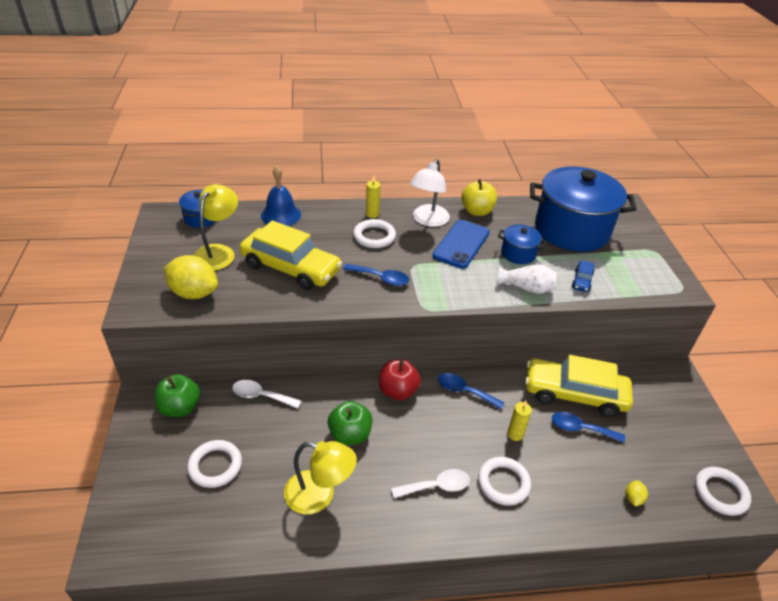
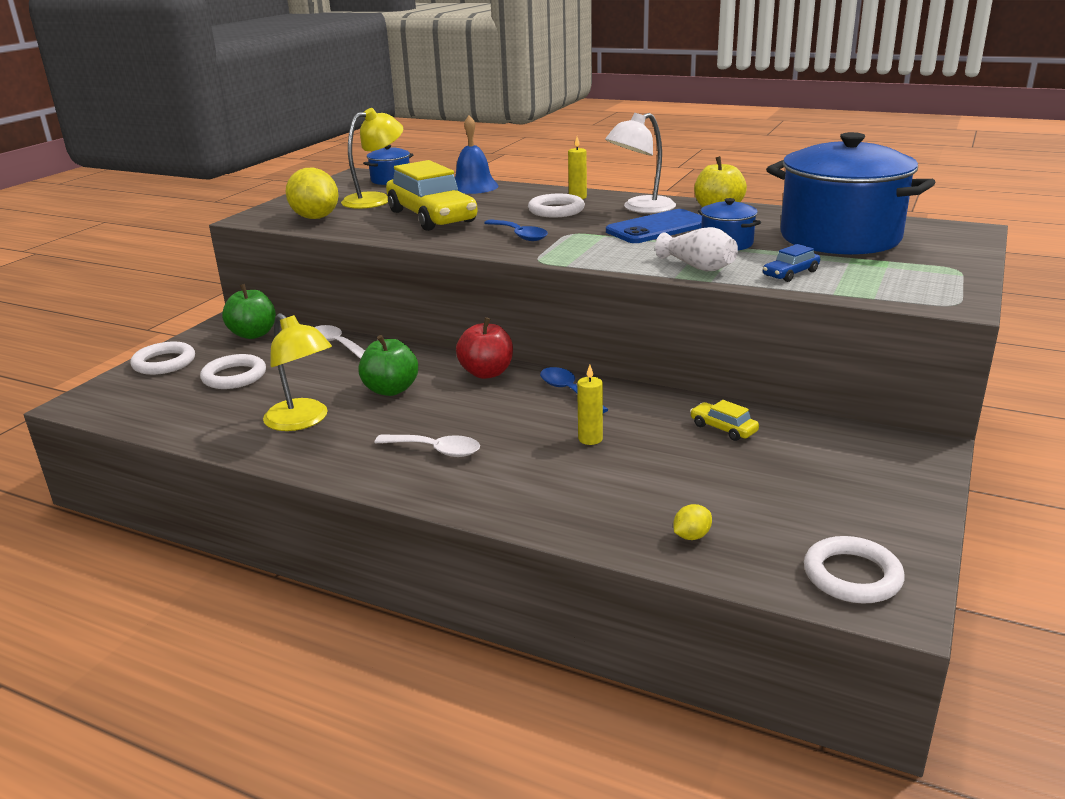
camera: 35 degrees right, 15 degrees down
(503, 483) = (521, 471): white ring -> white ring (164, 363)
(574, 394) = (723, 428): yellow car -> yellow car, size x0.42
(581, 429) = (692, 458): blue spoon -> none

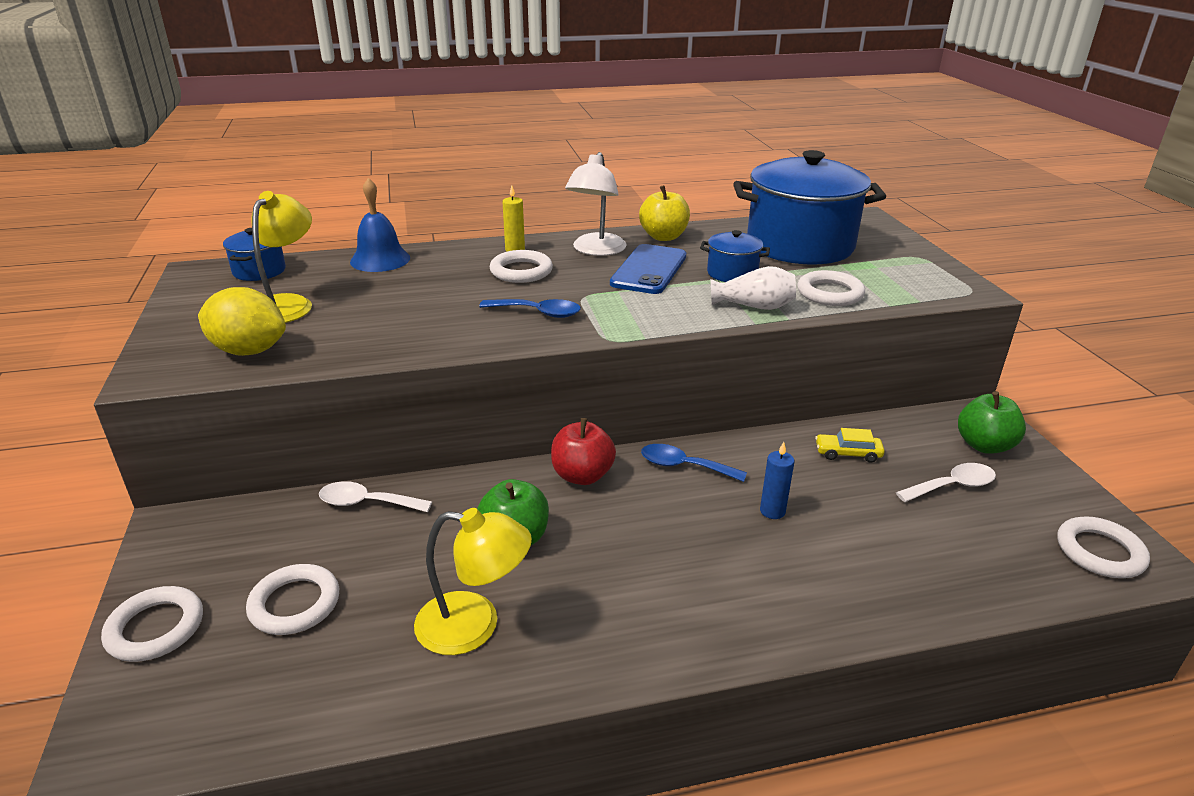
camera: 40 degrees left, 5 degrees up
(253, 334) = (233, 531): green apple -> green apple (984, 445)
(431, 217) = (400, 312): yellow car -> none
(436, 450) = (664, 592): white spoon -> white spoon (952, 486)
(590, 439) = (772, 511): yellow candle -> blue candle
(691, 536) = (973, 573): yellow lemon -> none
(790, 273) = (830, 293): blue car -> white ring

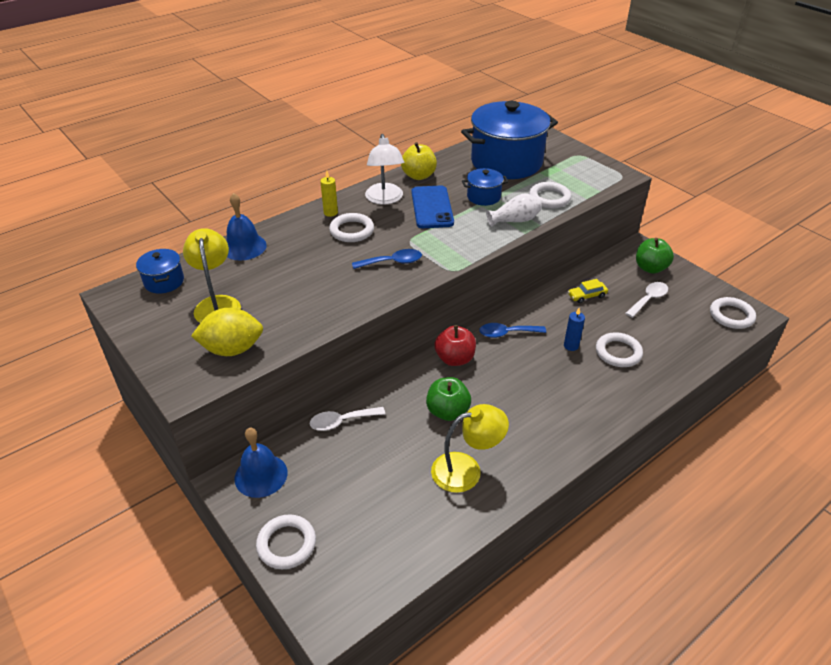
camera: 25 degrees left, 10 degrees up
(212, 531) = (261, 475): none -> blue bell
(295, 604) = (356, 497): white ring -> white ring (618, 352)

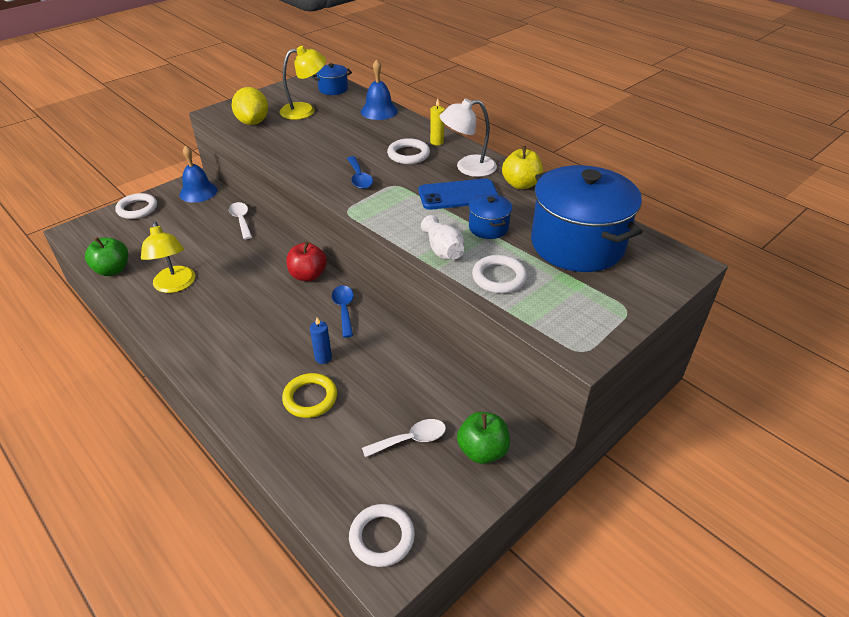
camera: 85 degrees right, 0 degrees up
(447, 411) = (242, 273): green apple -> green apple (113, 270)
(587, 296) = (412, 377): yellow car -> none
(618, 352) = (310, 398): white ring -> yellow ring
(648, 299) = (411, 439): white spoon -> white spoon turned 60 degrees counterclockwise

